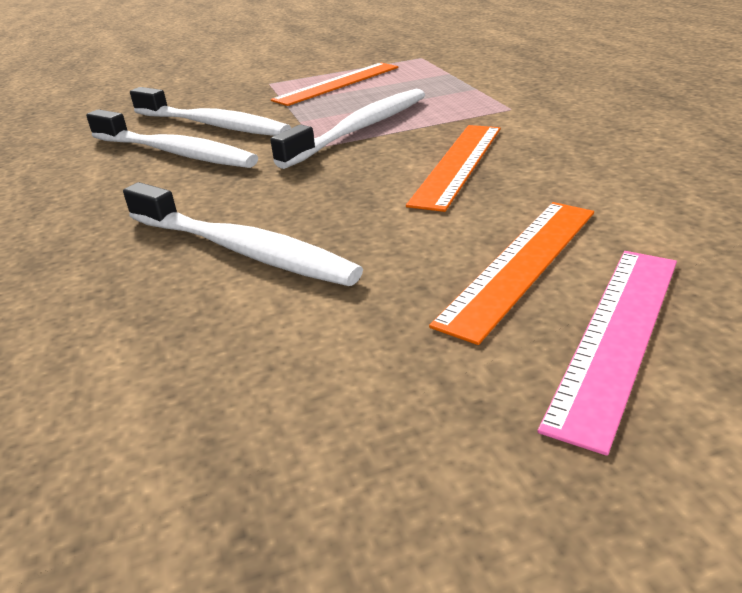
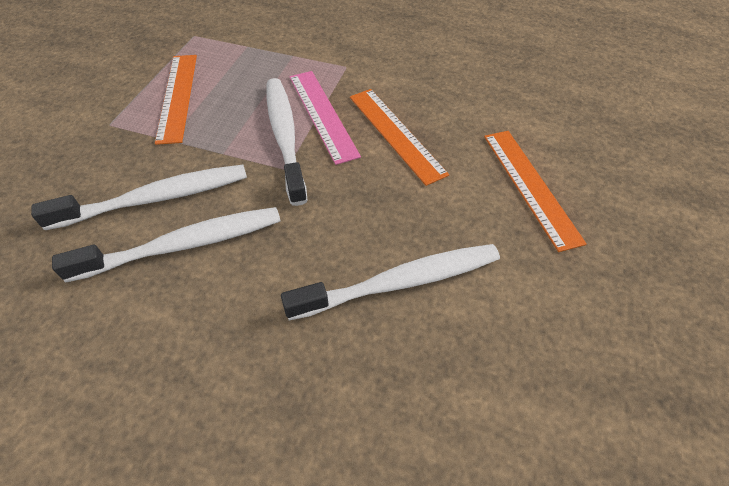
camera: 55 degrees left, 20 degrees up
(617, 335) = (612, 199): pink ruler -> pink ruler (323, 114)

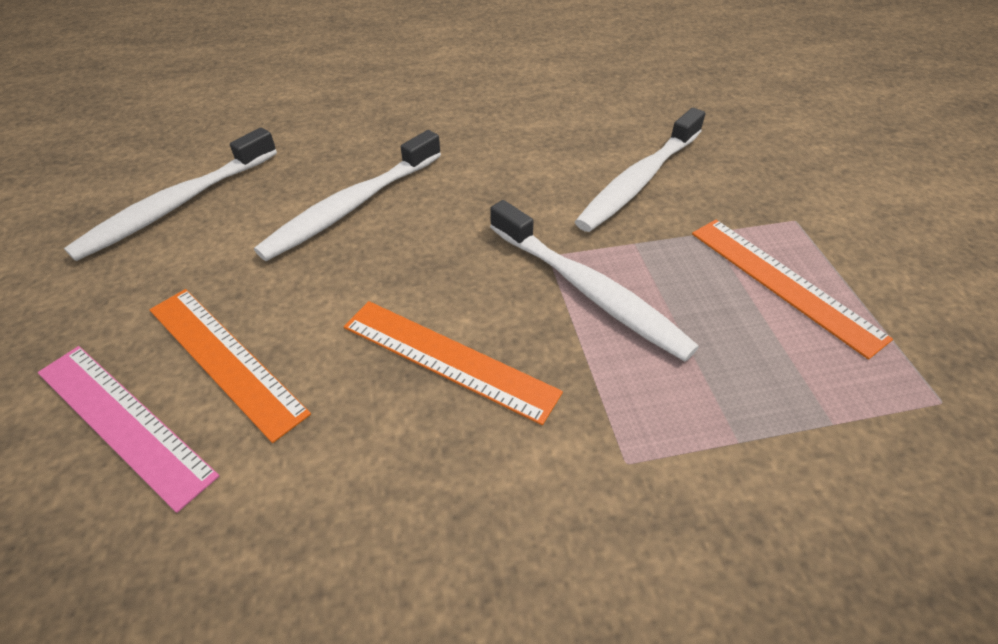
camera: 150 degrees right, 5 degrees down
(183, 245) = (567, 162): white toothbrush -> white toothbrush (177, 205)
(323, 114) = (573, 344): pink ruler -> pink ruler (123, 422)

